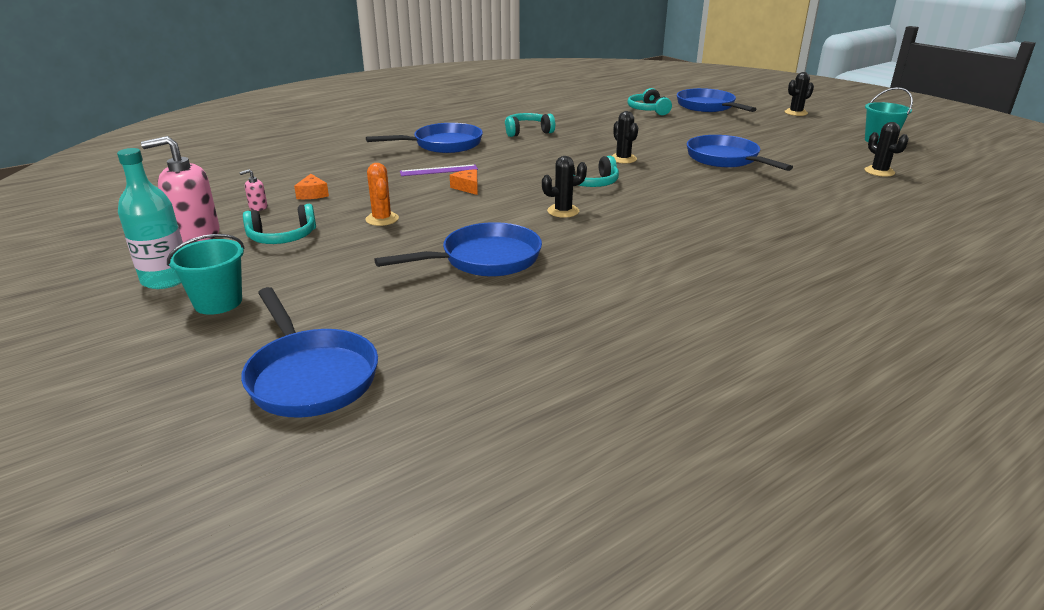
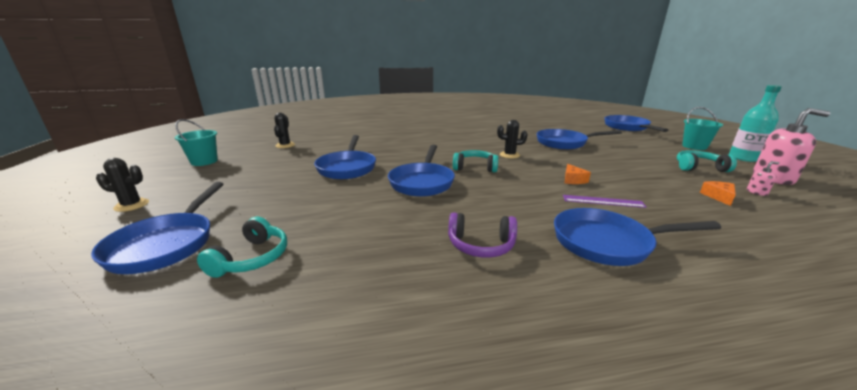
camera: 155 degrees left, 5 degrees down
(382, 219) = (635, 168): orange cactus -> none
(527, 132) = (481, 245): turquoise headphones -> purple headphones
(623, 159) = (422, 182): black cactus -> blue pan

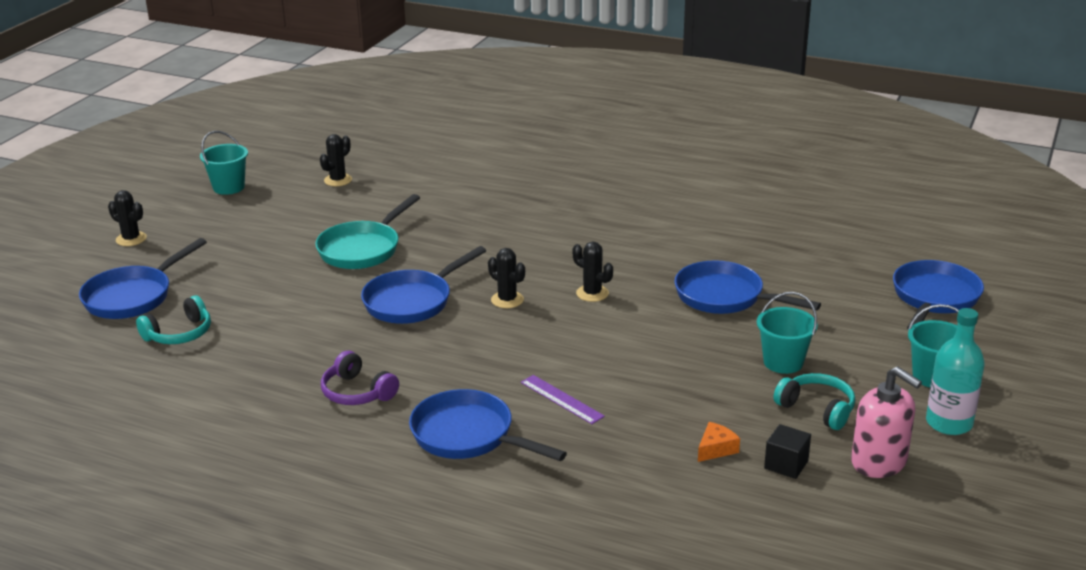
camera: 35 degrees right, 5 degrees up
(347, 168) = (362, 249): blue pan -> turquoise pan
(475, 168) = (507, 300): turquoise headphones -> black cactus
(573, 180) = (591, 361): orange cheese -> none
(642, 156) = (783, 362): none -> turquoise bucket
(756, 192) = (786, 465): pink soap dispenser -> black cube

